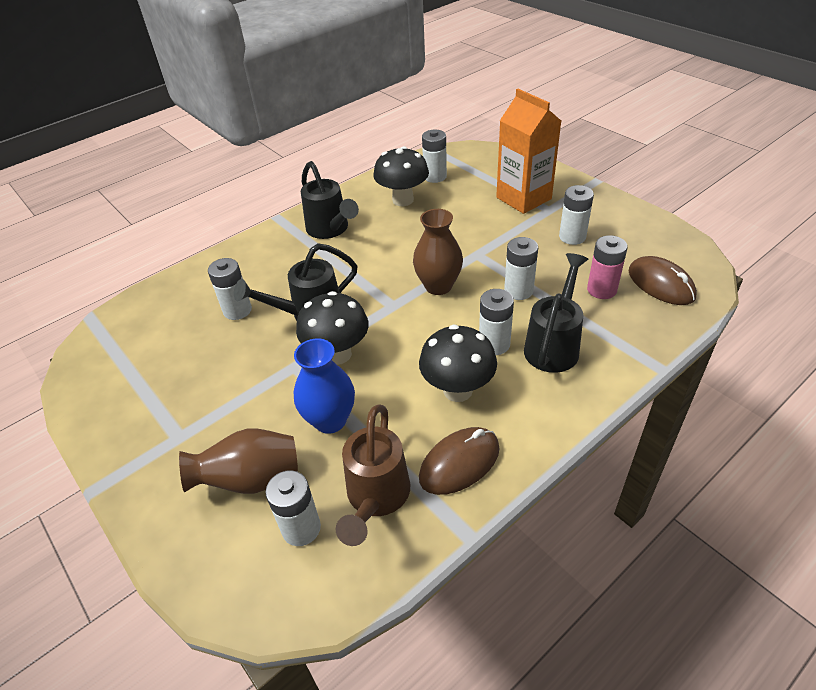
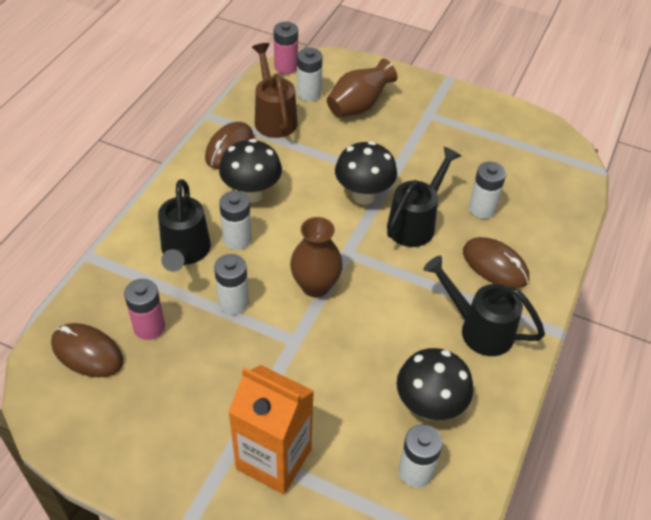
camera: 150 degrees right, 5 degrees up
(275, 264) = (495, 265): none -> brown mouse
(299, 606) = (286, 67): none -> pink battery
(330, 420) = (334, 149): blue vase -> none
(572, 237) = (194, 399): white battery -> none

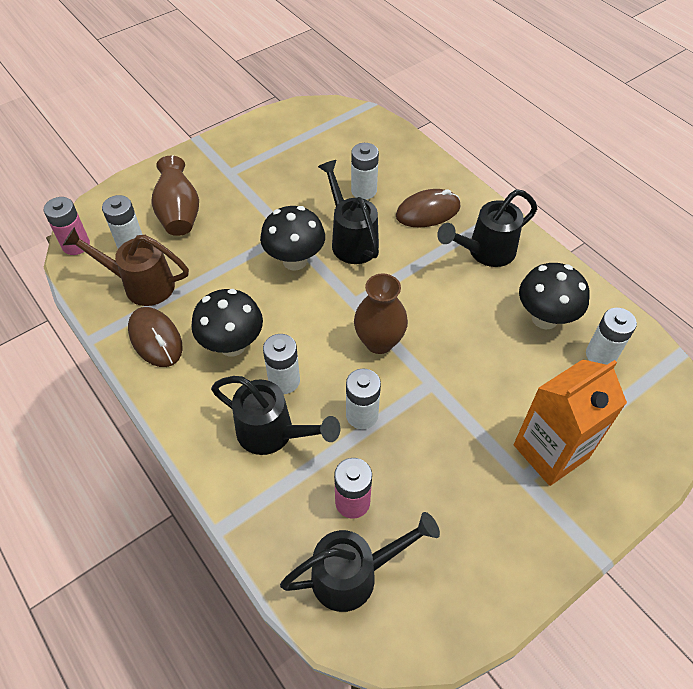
camera: 60 degrees left, 5 degrees up
(87, 353) = (354, 575): brown mouse -> black watering can

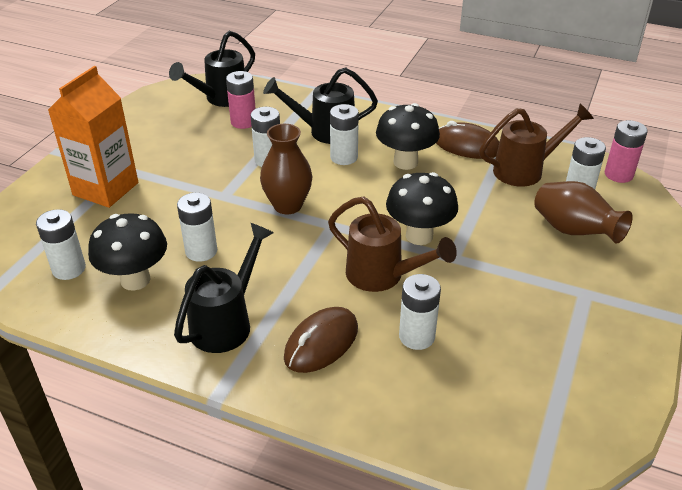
camera: 150 degrees right, 15 degrees down
(351, 240) = (382, 276): black watering can -> brown watering can
(480, 324) = (201, 251): none -> white battery

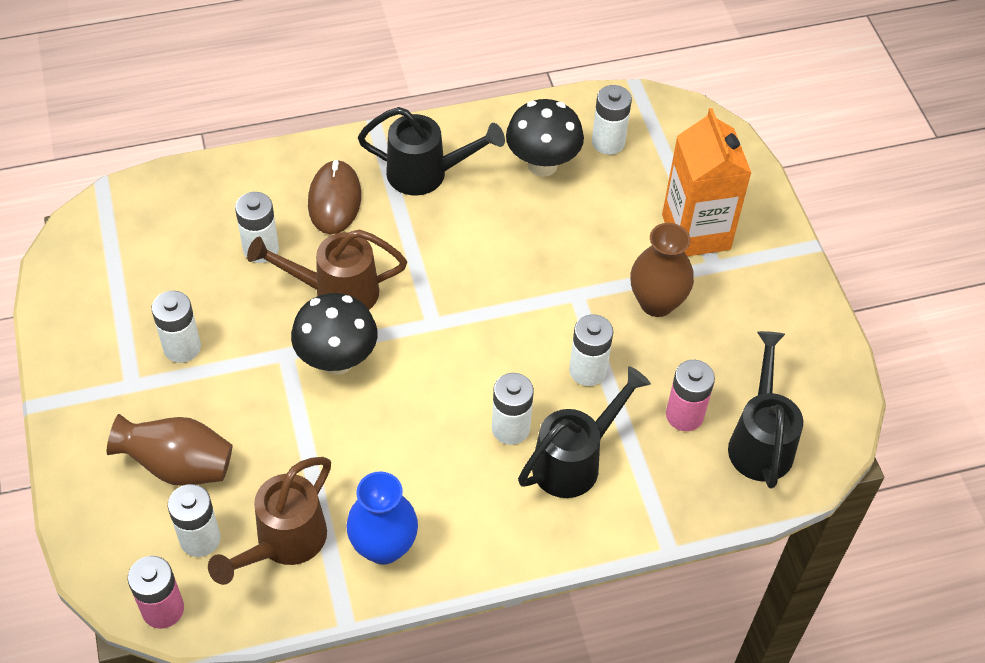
camera: 140 degrees right, 15 degrees up
(201, 251) = (522, 221): white battery -> white battery (182, 347)
(226, 322) = (426, 174): black watering can -> black watering can turned 75 degrees counterclockwise
(287, 205) = (501, 320): brown vase -> brown vase (656, 303)
(405, 162) = (434, 466): black mushroom -> none
(467, 146) = (384, 547): brown mouse -> blue vase

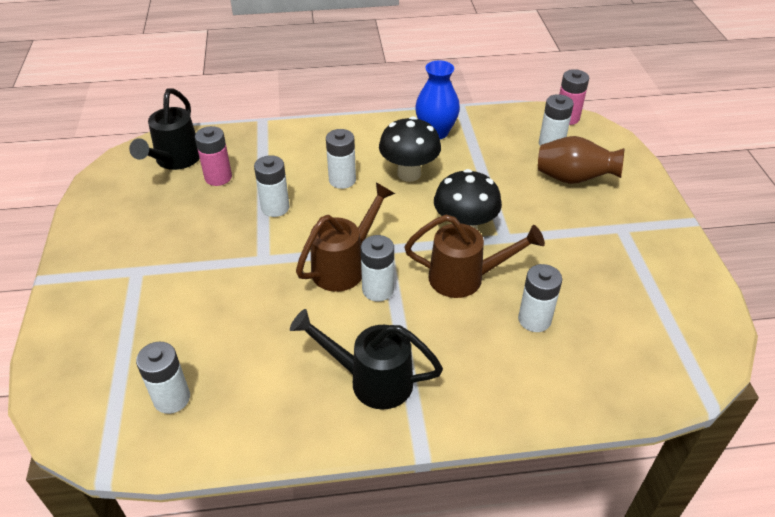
camera: 170 degrees left, 10 degrees down
(182, 347) = (588, 248): white battery -> white battery (378, 290)
(284, 543) = (498, 138): brown watering can -> brown watering can (344, 266)
(334, 200) = (466, 361): brown mouse -> none
(542, 165) = (250, 379): black mushroom -> black mushroom (409, 174)
(574, 461) = (304, 161): black watering can -> none
(656, 303) = (200, 247): brown vase -> none
(696, 232) = (136, 299): orange carton -> none

